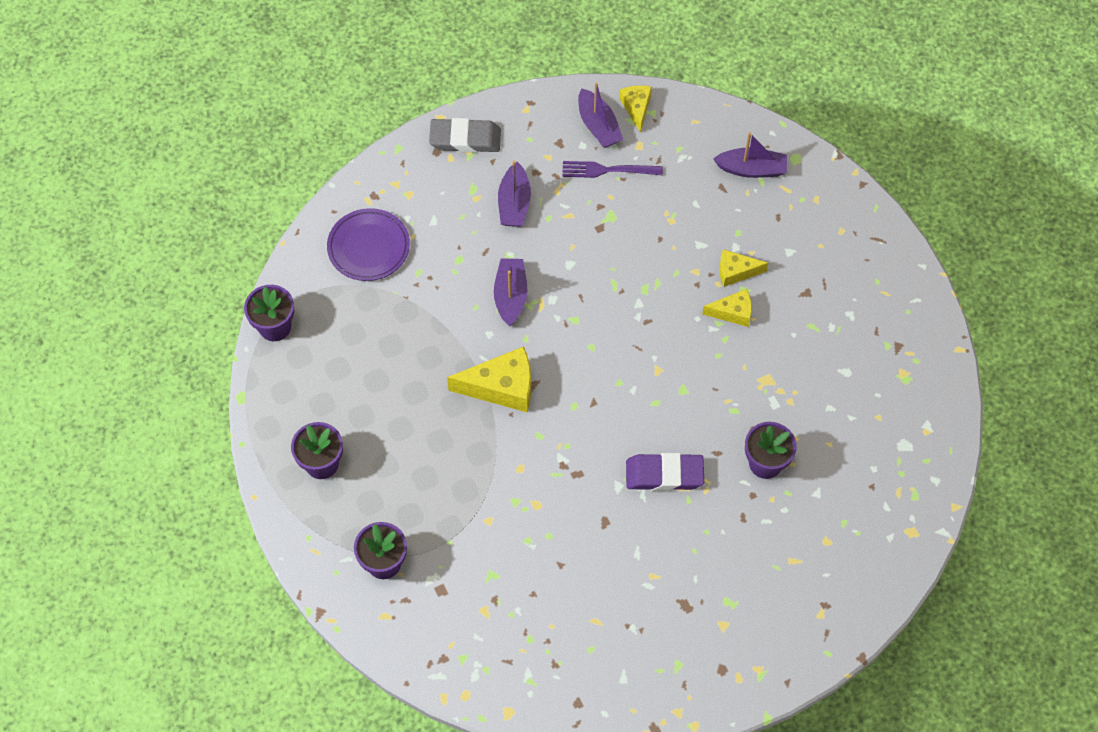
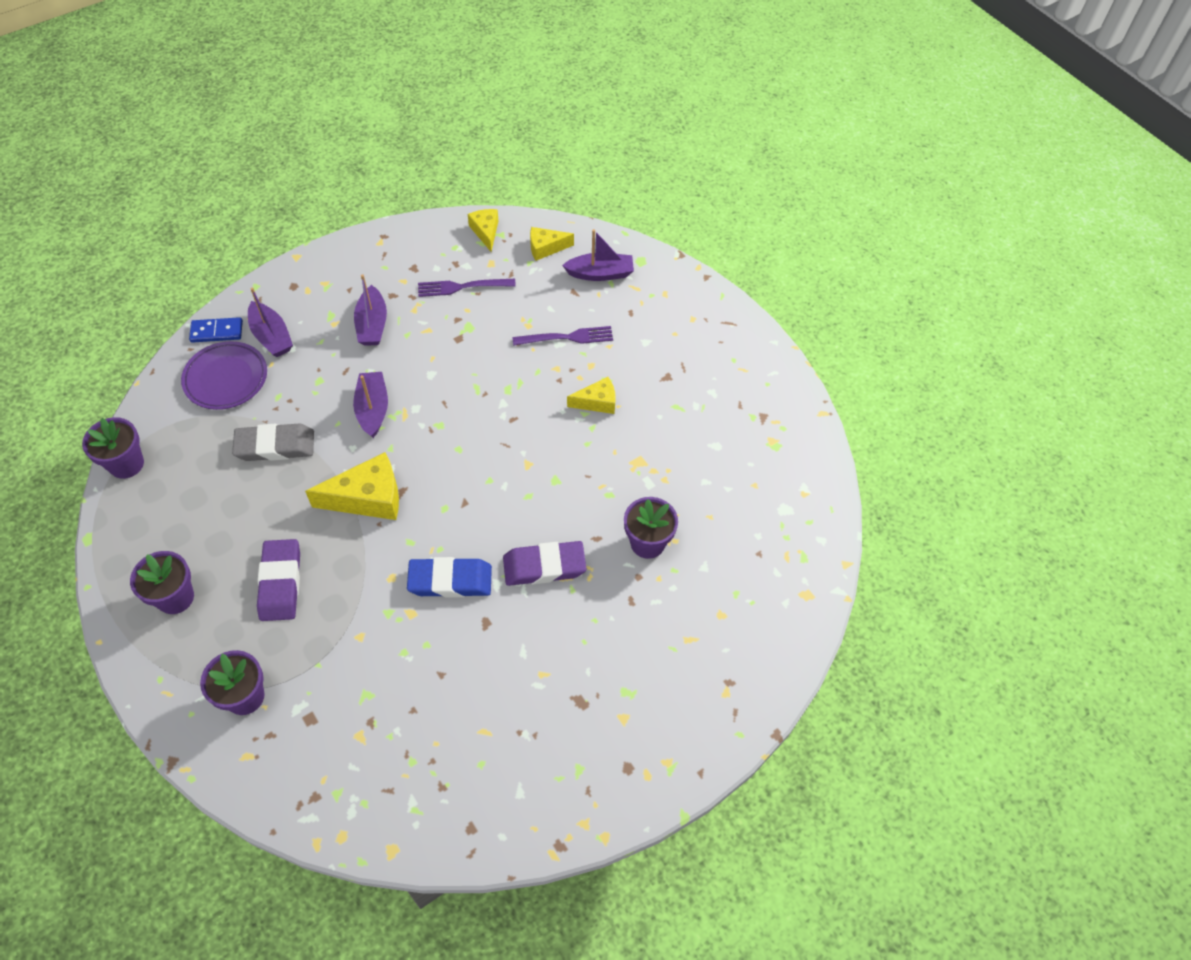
camera: 10 degrees left, 5 degrees down
(360, 195) = (217, 331): none -> blue domino
(417, 461) = (280, 583): none -> purple eraser
(465, 139) = (321, 272): grey eraser -> grey eraser (275, 446)
(575, 478) = (450, 580): none -> blue eraser
(598, 126) = (450, 250): purple boat -> purple boat (272, 336)
(709, 238) = (567, 337): none -> purple fork
(736, 272) = (596, 365): yellow cheese -> yellow cheese (546, 248)

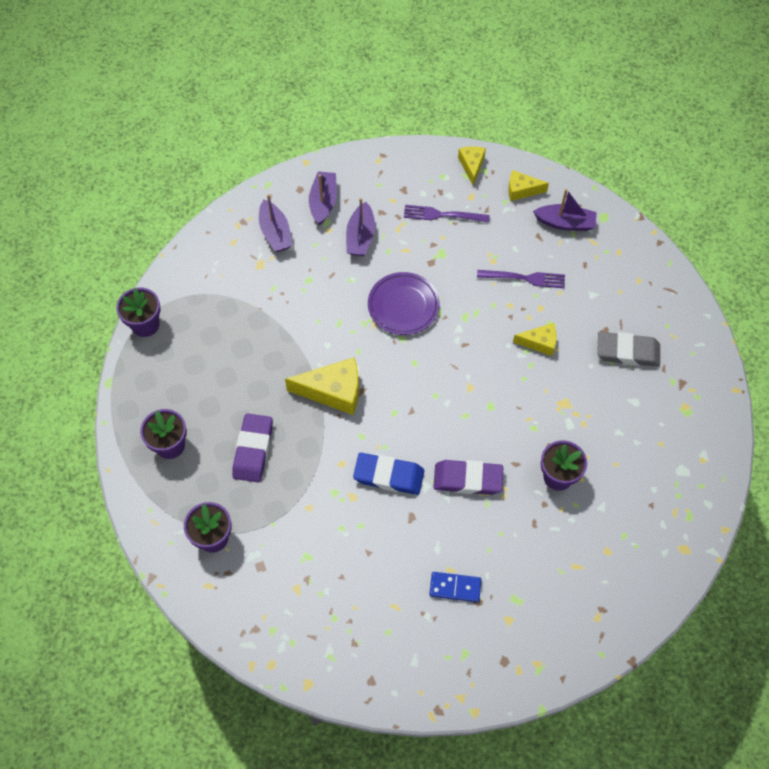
camera: 15 degrees right, 5 degrees up
(217, 331) = (231, 220): blue domino -> blue domino (455, 587)
(226, 378) = (233, 264): purple plate -> purple plate (403, 306)
(275, 446) = (265, 331): grey eraser -> grey eraser (627, 352)
(373, 409) = (349, 314): purple boat -> purple boat (323, 202)

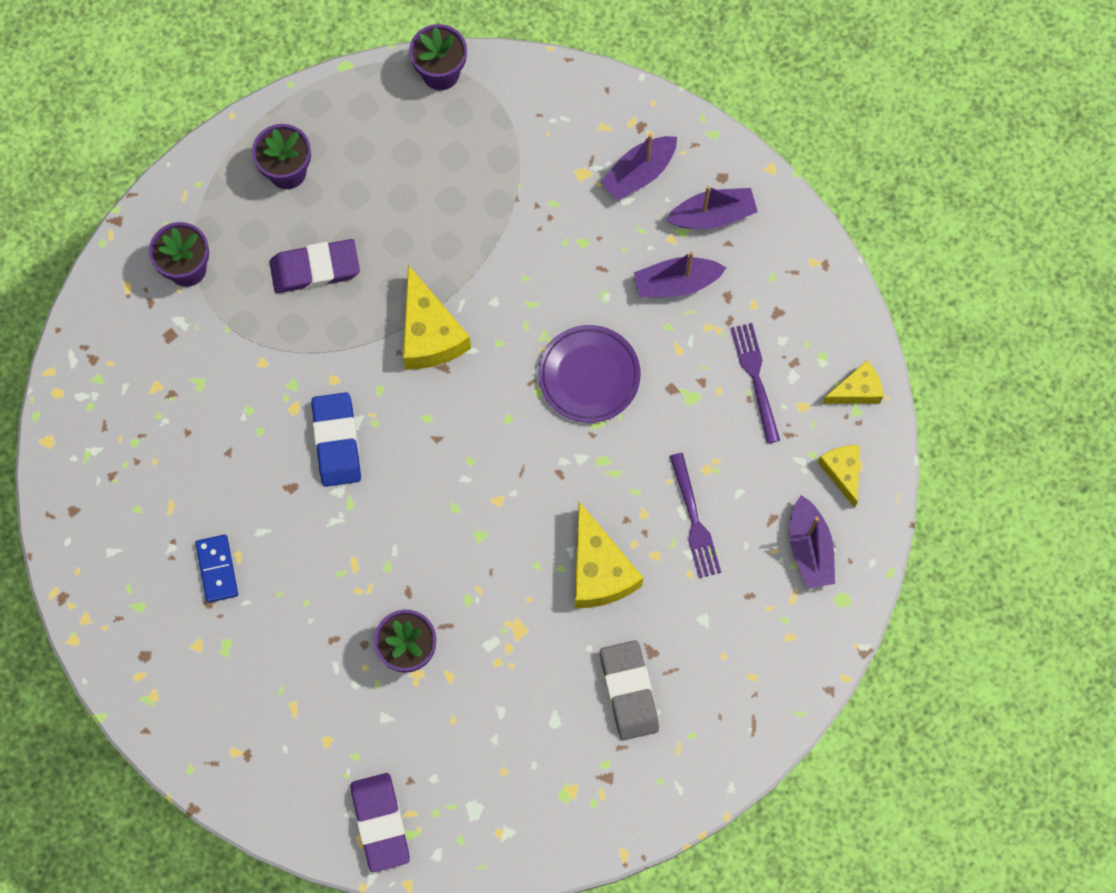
camera: 70 degrees right, 10 degrees up
(467, 479) = (365, 539): purple eraser -> purple eraser (380, 823)
(539, 342) = (599, 570): yellow cheese -> yellow cheese, size x1.69

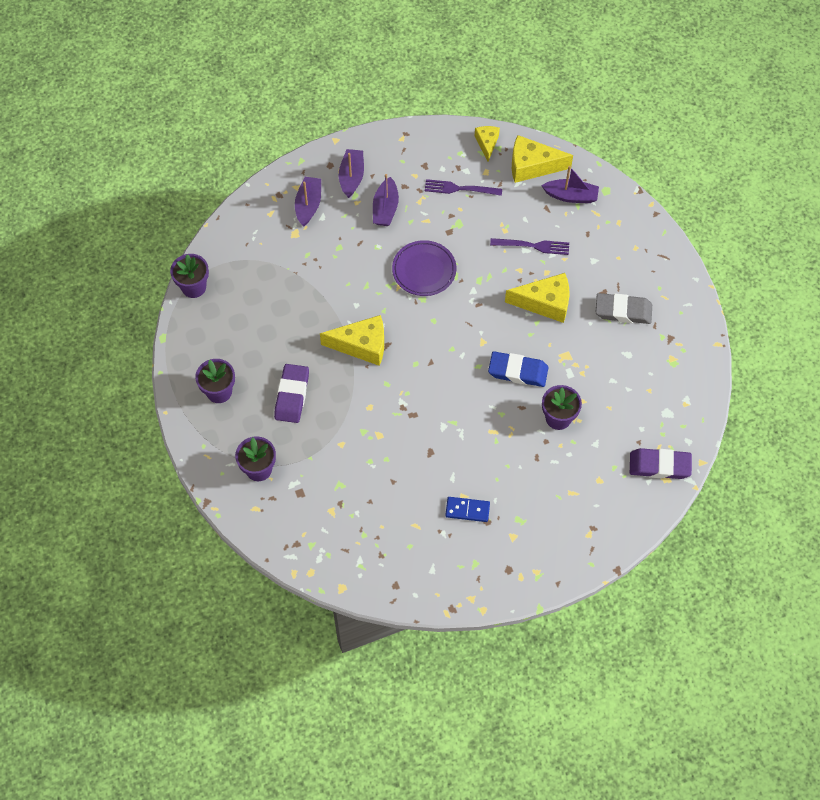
camera: 70 degrees left, 10 degrees down
(336, 441) = (410, 417): blue eraser -> blue eraser (518, 371)
(639, 173) = (308, 205): purple boat -> purple boat turned 150 degrees counterclockwise
(842, 472) = (532, 166): yellow cheese -> yellow cheese, size x1.69

